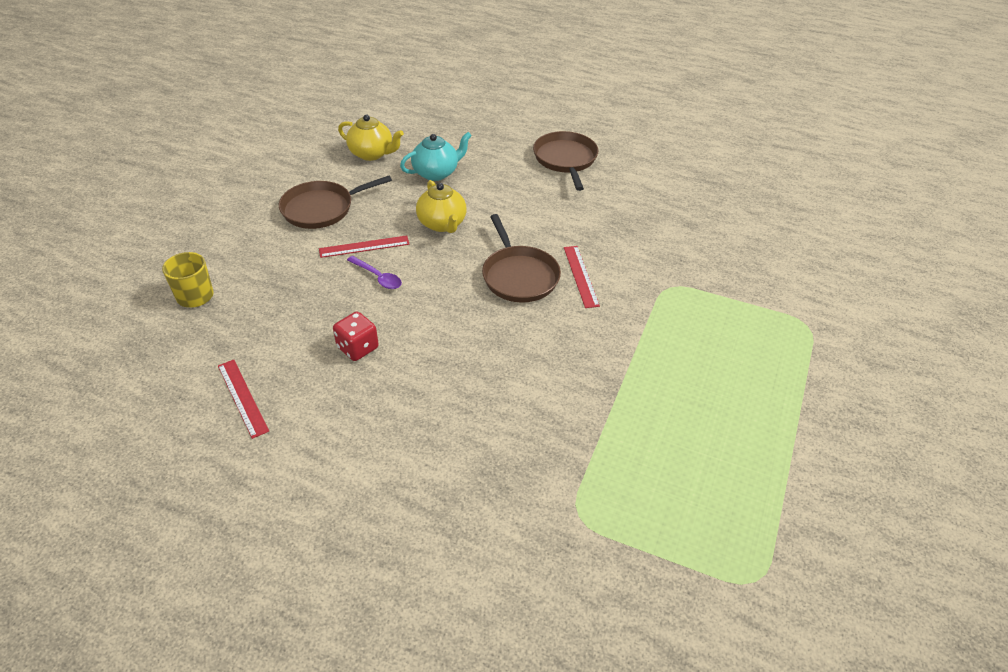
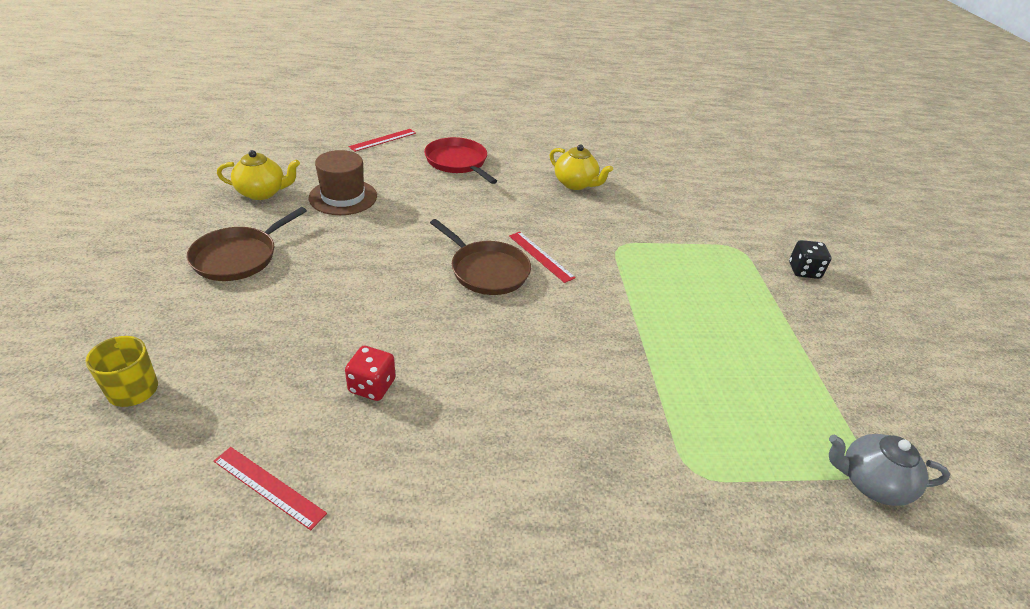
camera: 30 degrees left, 5 degrees down
(364, 246) = (312, 283): red ruler -> red ruler (383, 140)
(378, 277) = (347, 309): purple spoon -> none
(436, 173) = (343, 197): turquoise teapot -> brown hat
(442, 224) = (380, 242): yellow teapot -> yellow teapot (575, 184)
(565, 159) = (458, 162): brown pan -> red pan
(751, 596) = (871, 483): none -> grey teapot
(869, 371) = (804, 271): none -> black dice

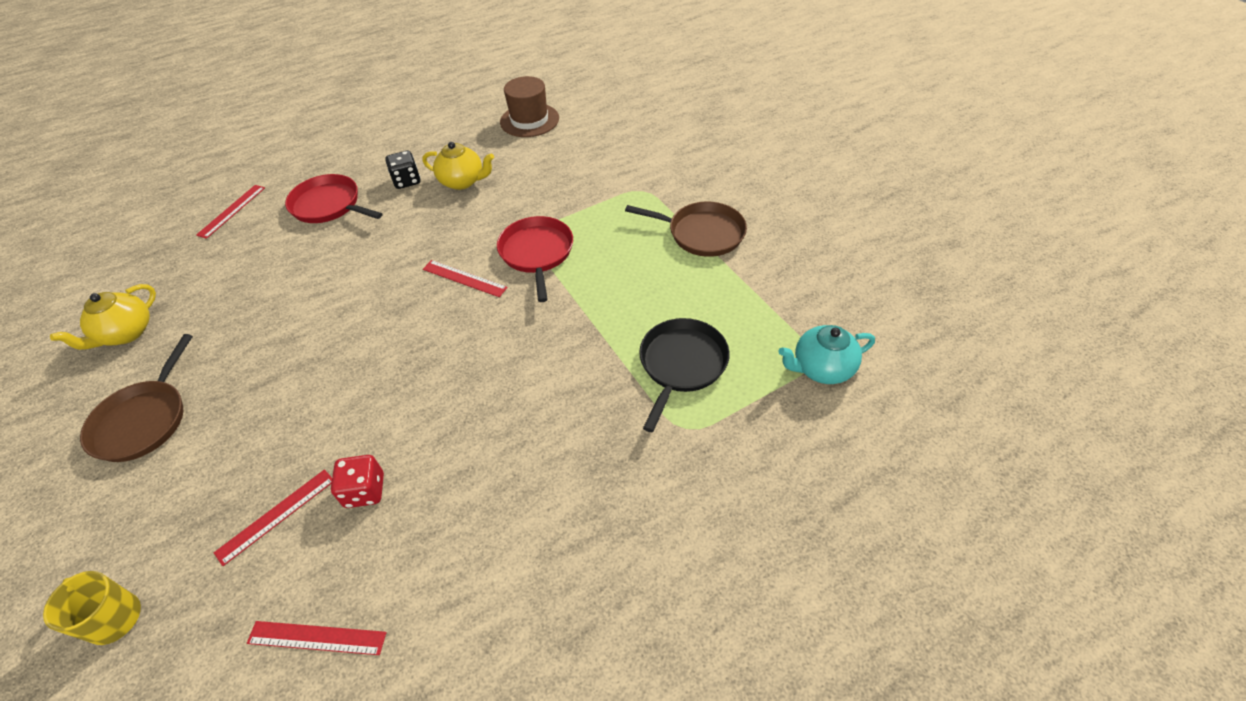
camera: 20 degrees left, 10 degrees up
(262, 193) = (126, 333): yellow teapot -> yellow teapot turned 150 degrees clockwise
(292, 371) = (276, 515): none -> red ruler
(343, 197) = (223, 299): brown hat -> brown hat (529, 120)
(487, 271) = (418, 317): brown pan -> brown pan (702, 233)
(615, 261) = (537, 253): none -> red pan
(715, 412) = (681, 364): none -> black pan
(804, 271) = (706, 189): black dice -> black dice (407, 181)
(871, 483) = (821, 368): grey teapot -> turquoise teapot

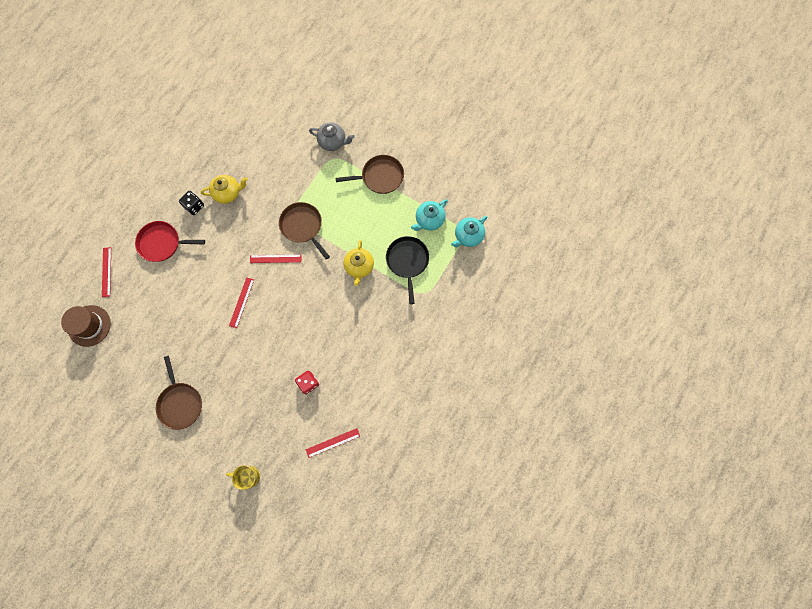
camera: 30 degrees left, 25 degrees up
(126, 333) = (124, 368): yellow teapot -> yellow teapot (359, 267)
(276, 515) = (279, 411): red ruler -> red ruler (241, 302)
(529, 120) = (234, 126): brown hat -> brown hat (89, 325)
(537, 253) = (302, 226): red pan -> brown pan
(653, 173) = (332, 142): none -> grey teapot
(756, 318) = (429, 220): none -> turquoise teapot

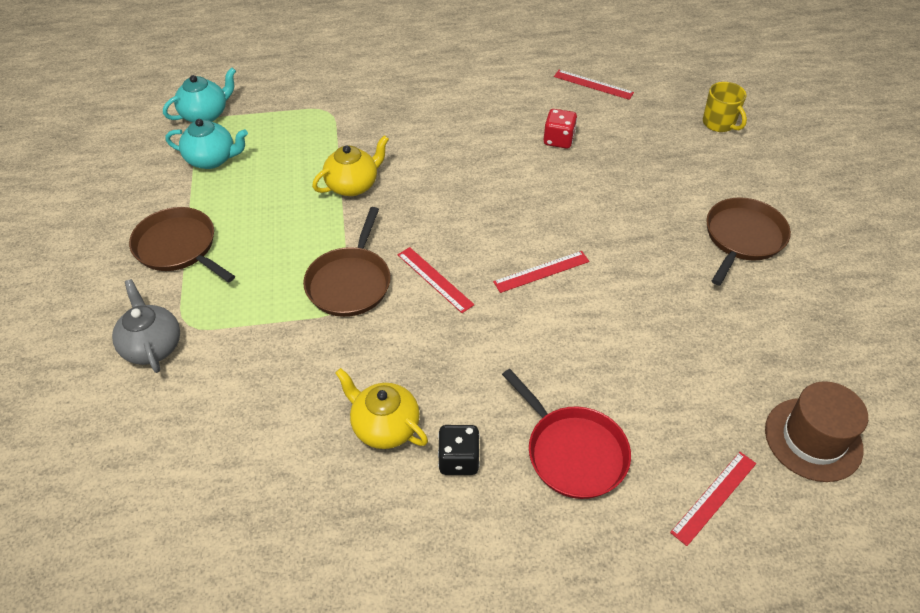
camera: 130 degrees left, 25 degrees down
(407, 261) = (297, 146): black pan -> none
(468, 236) = (206, 115): turquoise teapot -> turquoise teapot turned 45 degrees counterclockwise

